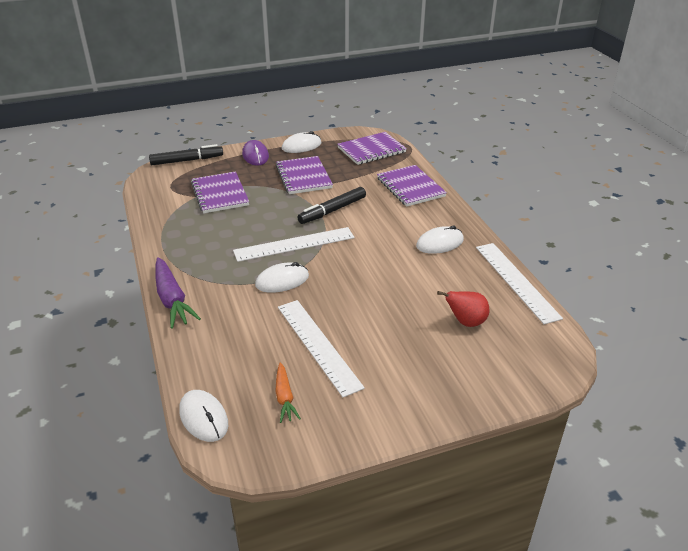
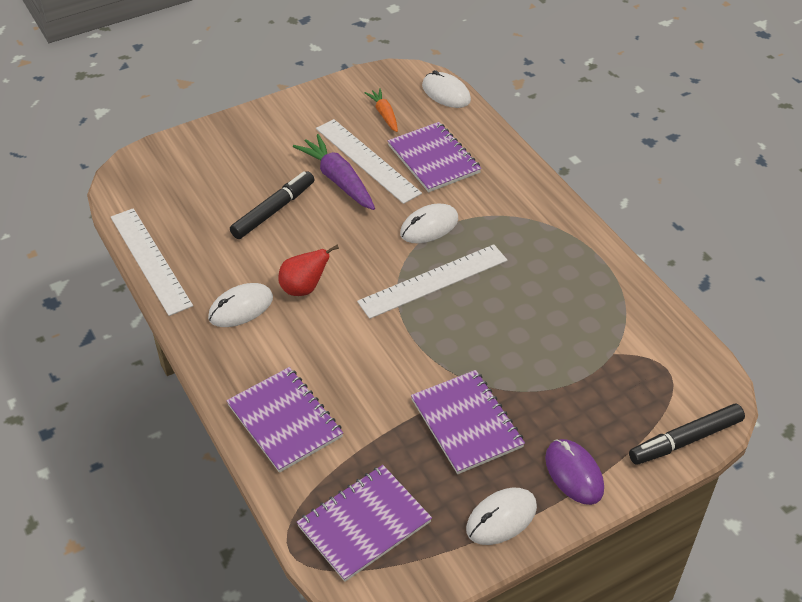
camera: 170 degrees right, 10 degrees up
(172, 299) = (539, 189): purple carrot -> purple carrot (338, 180)
(220, 194) = (580, 362): purple notebook -> purple notebook (433, 159)
(332, 210) = (399, 350): black marker -> black marker (273, 210)
(465, 322) = (217, 202): red pear -> red pear (304, 288)

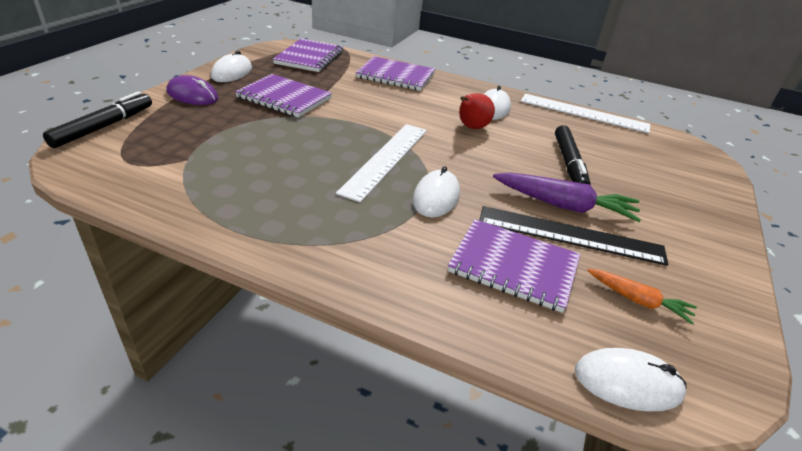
camera: 140 degrees right, 10 degrees down
(367, 160) = (570, 235): white ruler -> black ruler

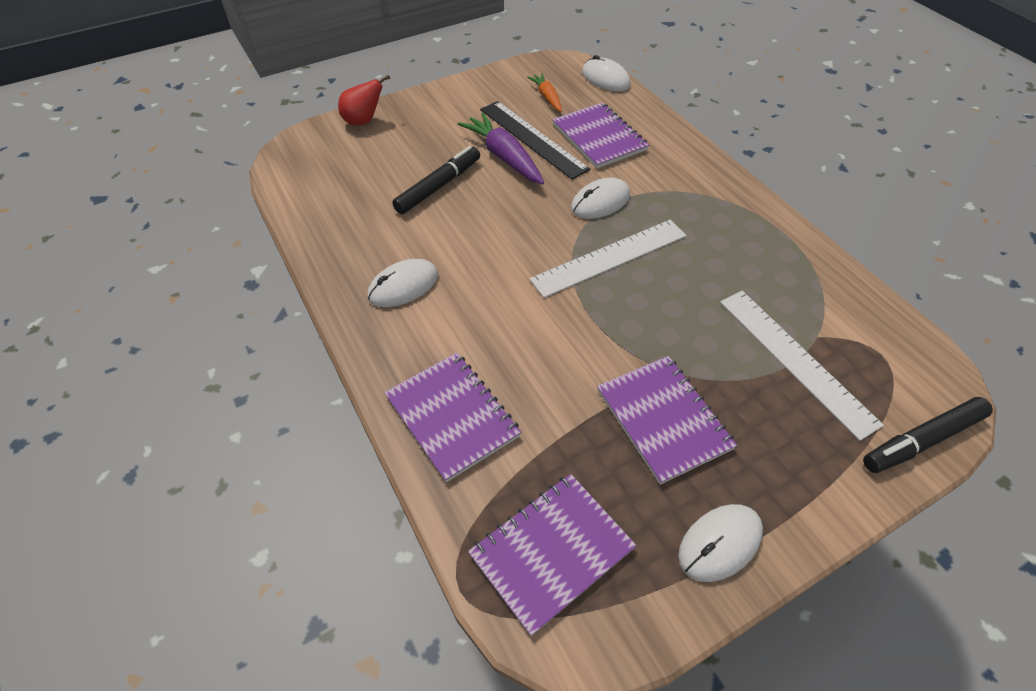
camera: 140 degrees left, 15 degrees up
(192, 95) = (799, 483): purple mouse -> none
(471, 127) = (471, 265): red pear -> red pear (363, 121)
(584, 113) = (308, 236): white ruler -> white ruler (795, 360)

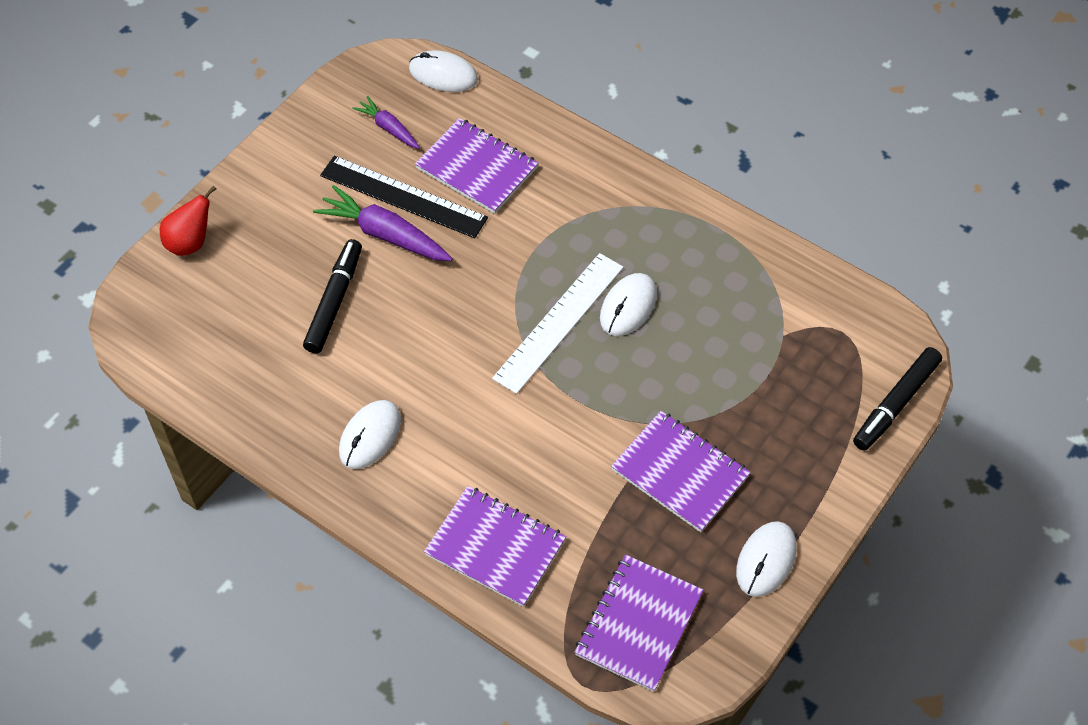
camera: 25 degrees left, 5 degrees up
(547, 97) = (388, 128): orange carrot -> purple carrot
(600, 202) = (518, 256): white mouse -> white mouse (628, 306)
(795, 360) = (771, 368): white ruler -> none

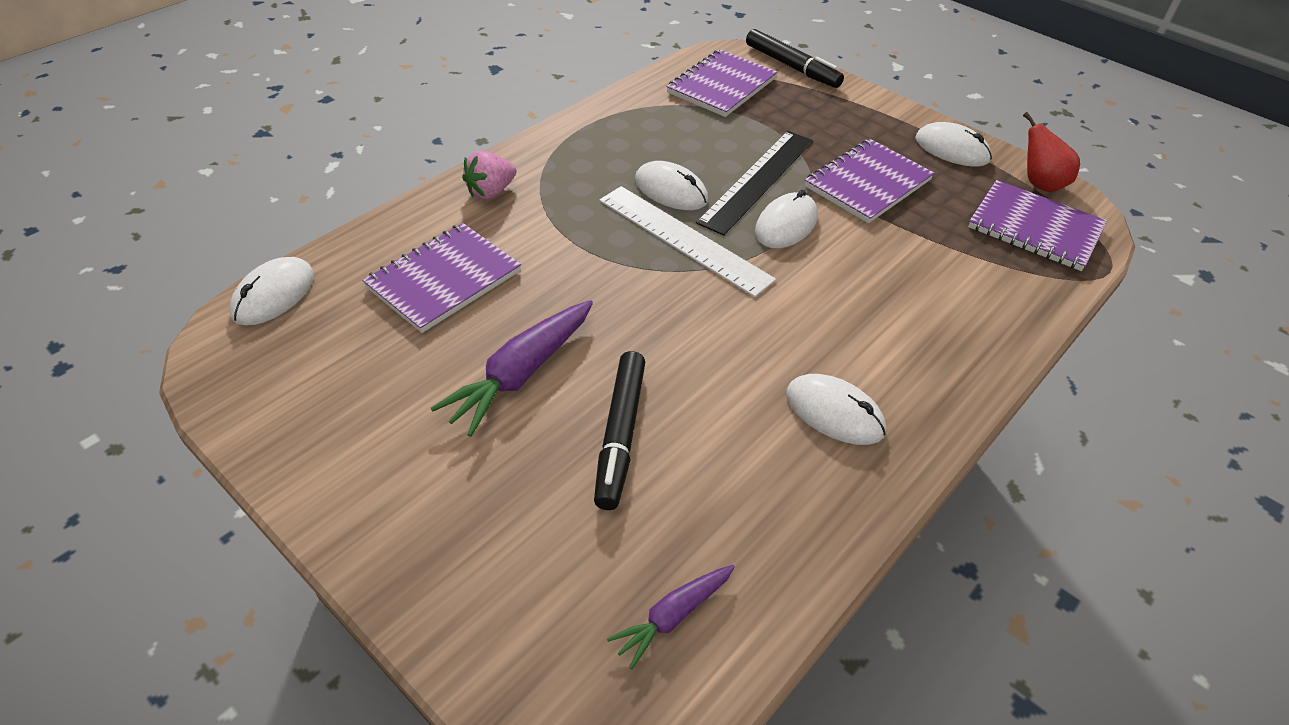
camera: 85 degrees left, 10 degrees down
(190, 243) = (465, 621): red pear -> red pear (1039, 184)
(334, 301) = (620, 435): black marker -> black marker turned 105 degrees counterclockwise
(388, 128) = (339, 356): purple carrot -> purple carrot (673, 616)
(403, 197) = (464, 351): black ruler -> black ruler (758, 180)
(495, 548) = (971, 316): purple notebook -> purple notebook (721, 86)
(595, 175) = (491, 191): none -> pink strawberry
(596, 401) = (786, 224): none -> white mouse

